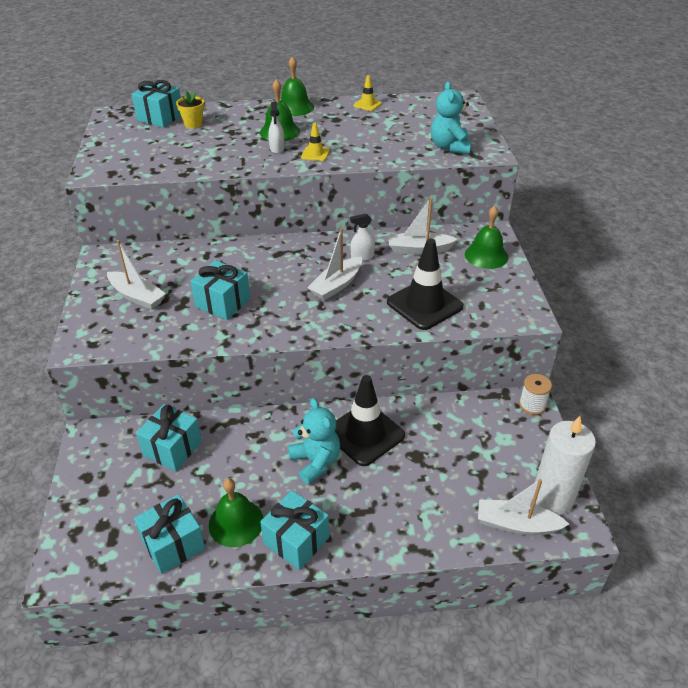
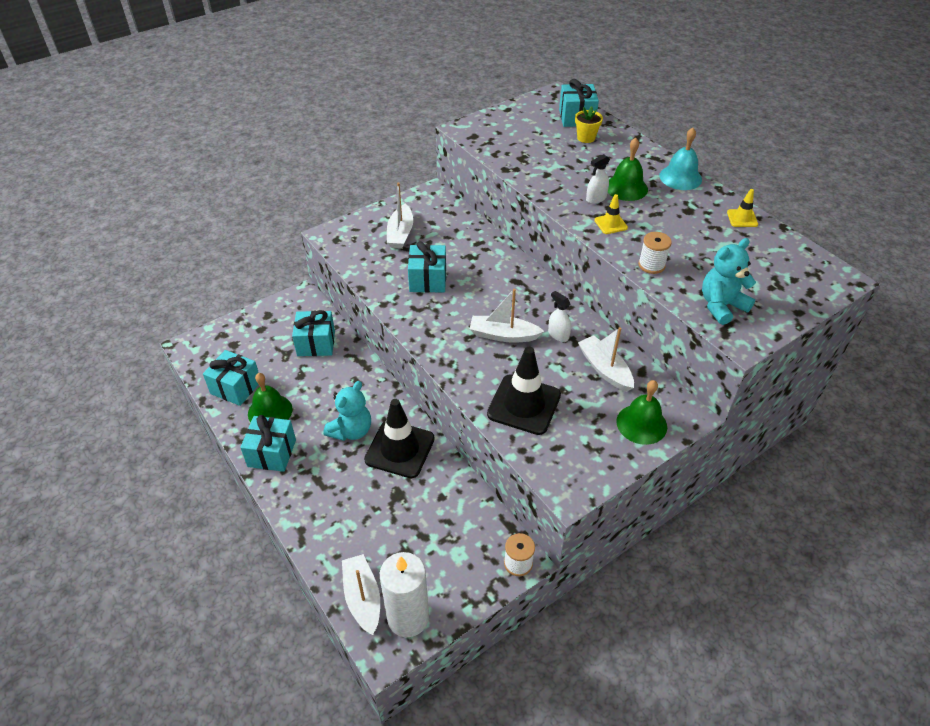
camera: 60 degrees right, 5 degrees up
(295, 107) = (680, 177): green bell -> turquoise bell
(381, 156) = (651, 265): none -> white spool

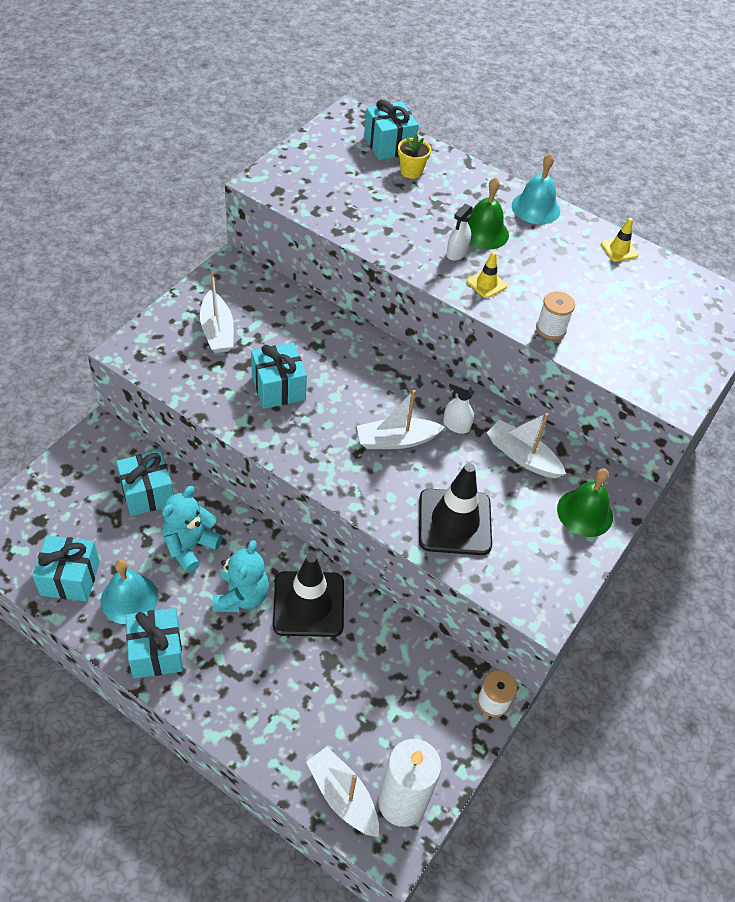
camera: 25 degrees left, 5 degrees up
(270, 411) = (129, 598): green bell -> turquoise bell
(721, 306) = (640, 364): turquoise teddy bear -> turquoise teddy bear (190, 546)

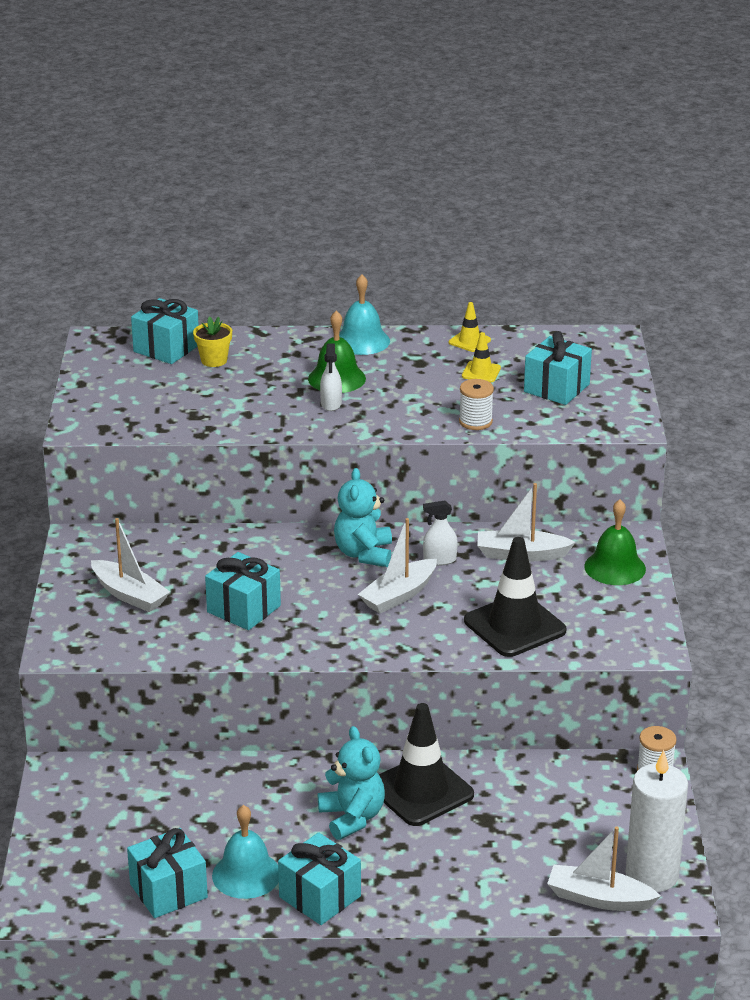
camera: 30 degrees left, 20 degrees down
(147, 493) = (167, 791): turquoise gift -> turquoise gift (556, 388)
(190, 546) = (258, 808): turquoise teddy bear -> turquoise teddy bear (364, 554)
(486, 284) = (384, 414): yellow traffic cone -> yellow traffic cone (481, 372)

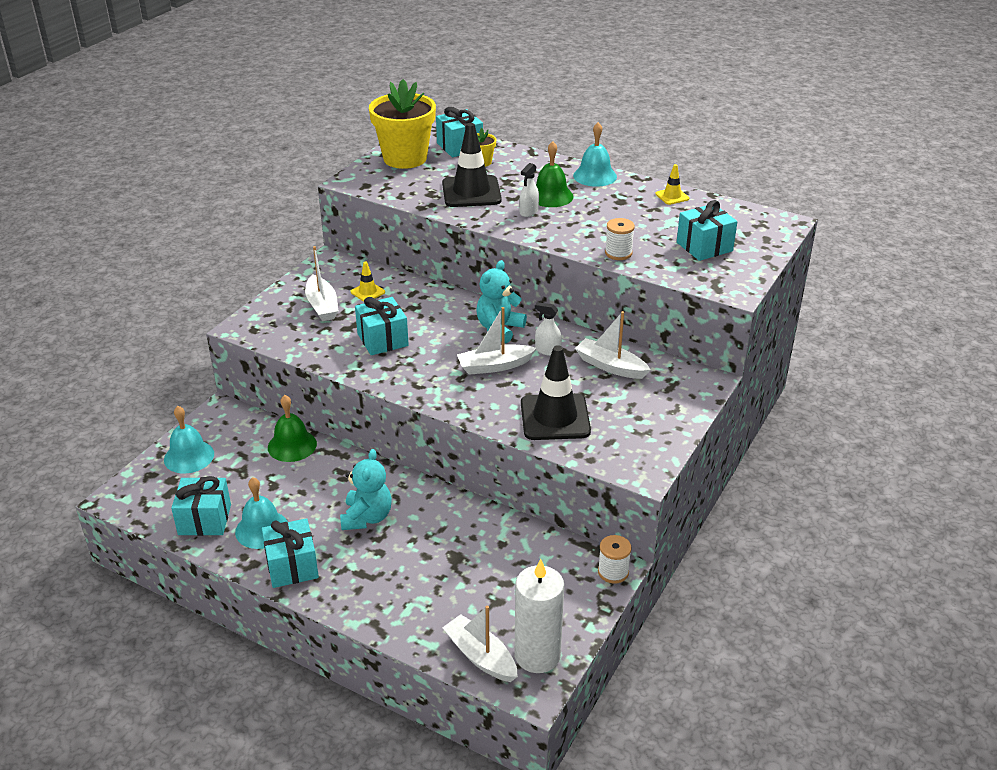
camera: 30 degrees right, 5 degrees up
(74, 834) = (189, 456): none -> turquoise bell
(115, 381) = (405, 158): none -> yellow flower pot
(421, 791) = (430, 517): black traffic cone -> black traffic cone (471, 192)
(481, 372) = (658, 220): yellow traffic cone -> yellow traffic cone (367, 292)
(615, 567) = (672, 400): green bell -> green bell (292, 445)

